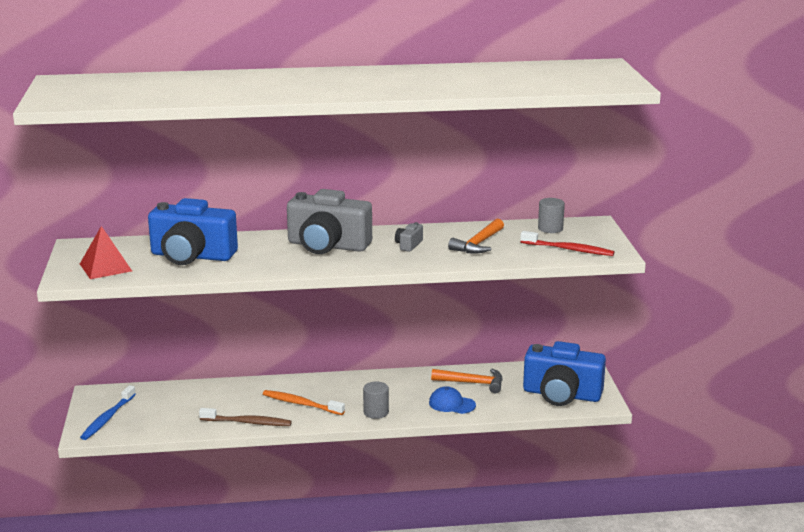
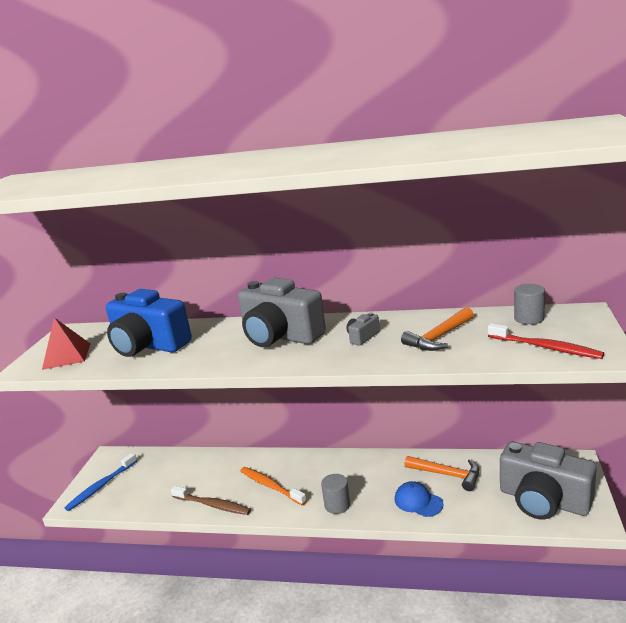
camera: 20 degrees right, 0 degrees up
(561, 394) = (543, 500): blue camera -> grey camera

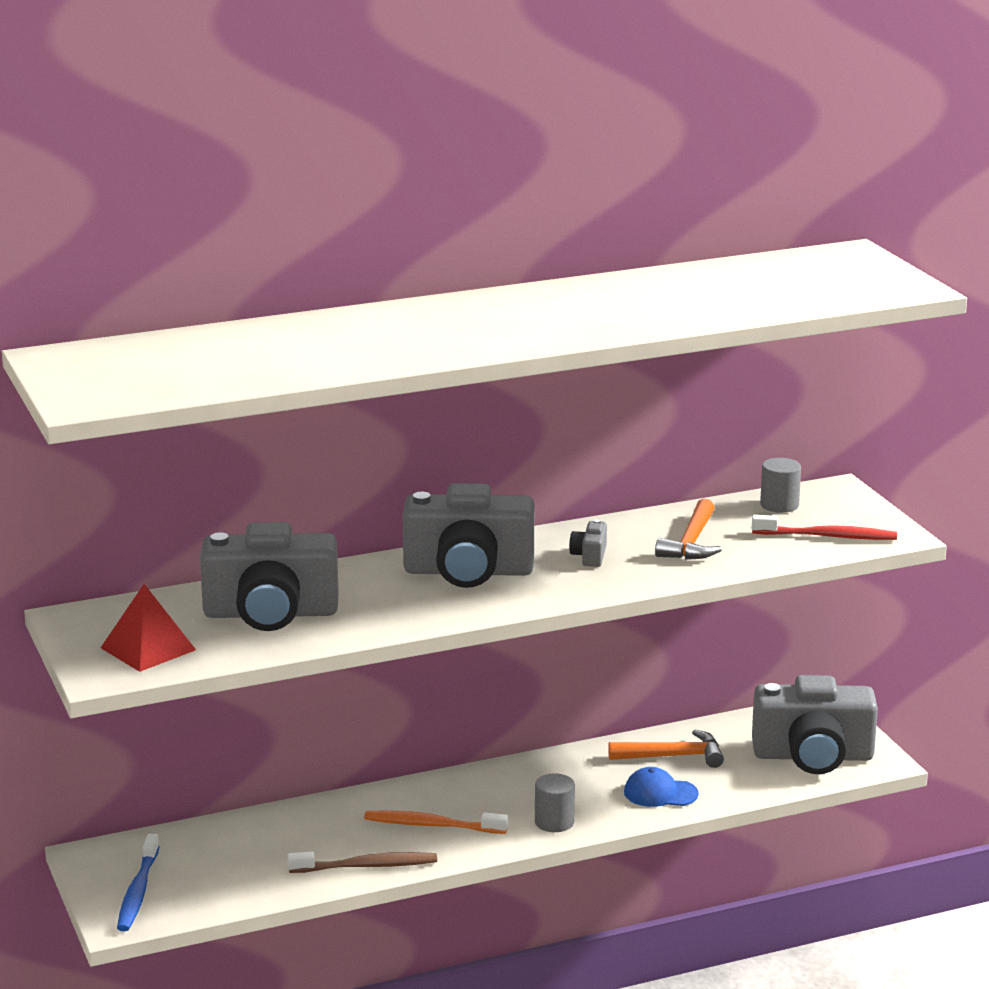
camera: 35 degrees left, 0 degrees up
(149, 345) = (270, 613): blue camera -> grey camera

